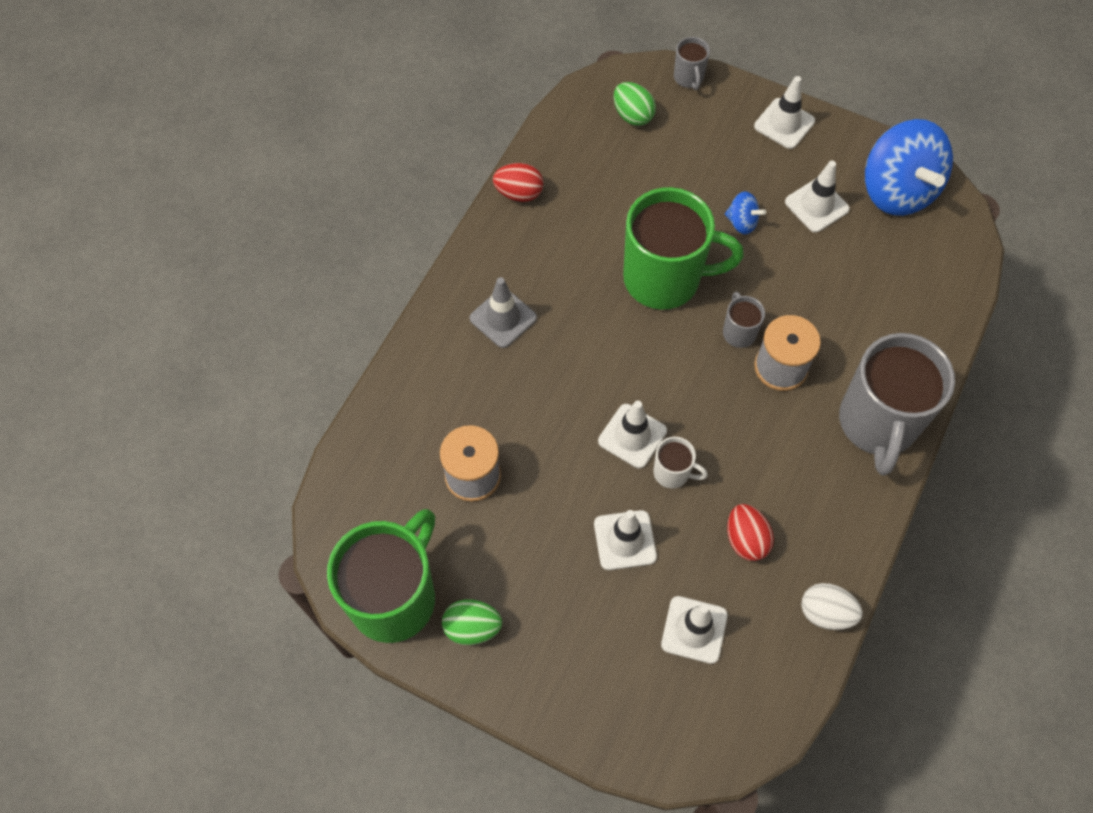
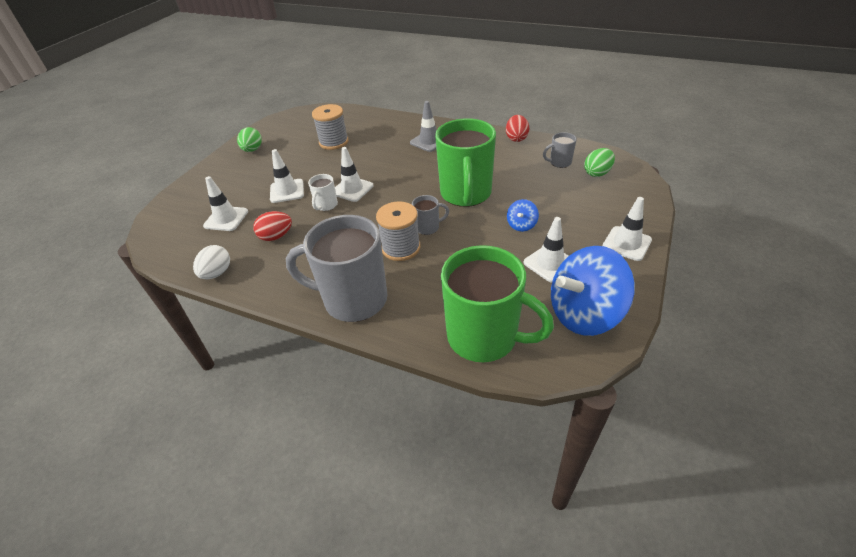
camera: 90 degrees right, 20 degrees down
(394, 597) = (274, 129): green mug -> green mug (484, 337)
(689, 78) = (646, 194): grey mug -> grey mug (559, 163)

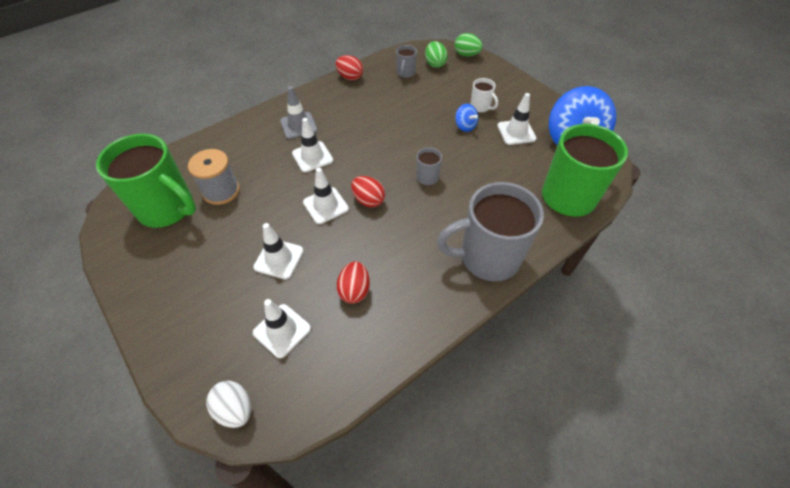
camera: 65 degrees left, 10 degrees up
(217, 273) = (378, 360): white egg -> white egg (235, 409)
(252, 150) = (153, 269): green egg -> green egg (466, 55)
(326, 205) = (335, 234): white mug -> white mug (480, 107)
(353, 299) = (487, 258): grey mug -> grey mug turned 45 degrees clockwise
(373, 207) = (368, 200): none -> red egg
(401, 248) = (442, 203): grey spool -> none
(465, 194) = (401, 137): green mug -> green mug (168, 209)
(626, 243) = (519, 91): white traffic cone -> white traffic cone (312, 157)

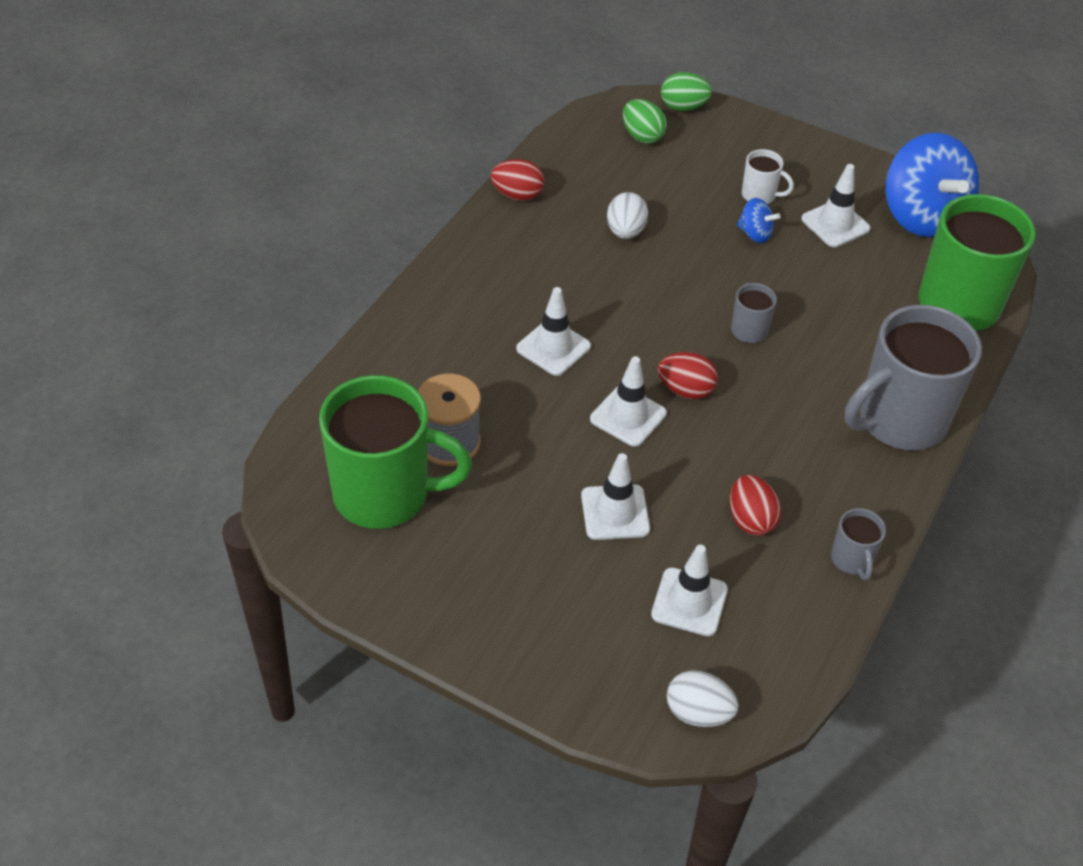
camera: 25 degrees left, 5 degrees down
(298, 125) = (493, 302): grey traffic cone -> none
(393, 108) = (625, 231): none -> white egg
(405, 73) = (605, 165): grey mug -> grey mug (852, 560)

